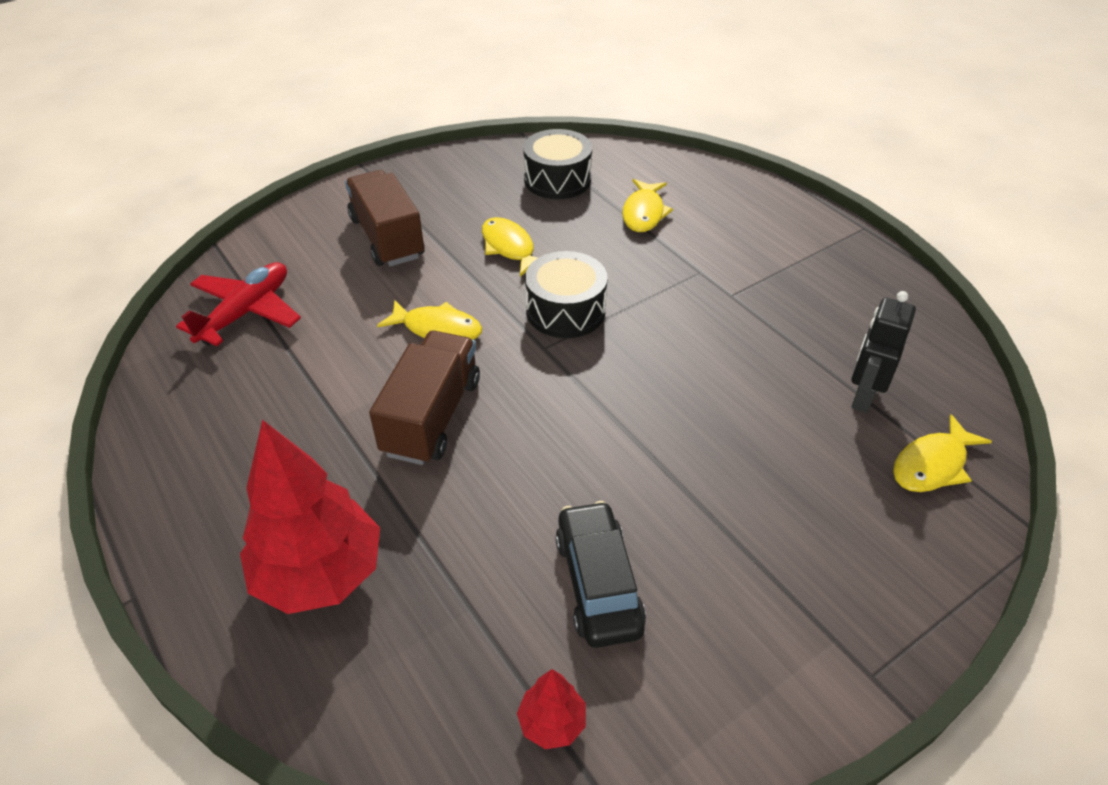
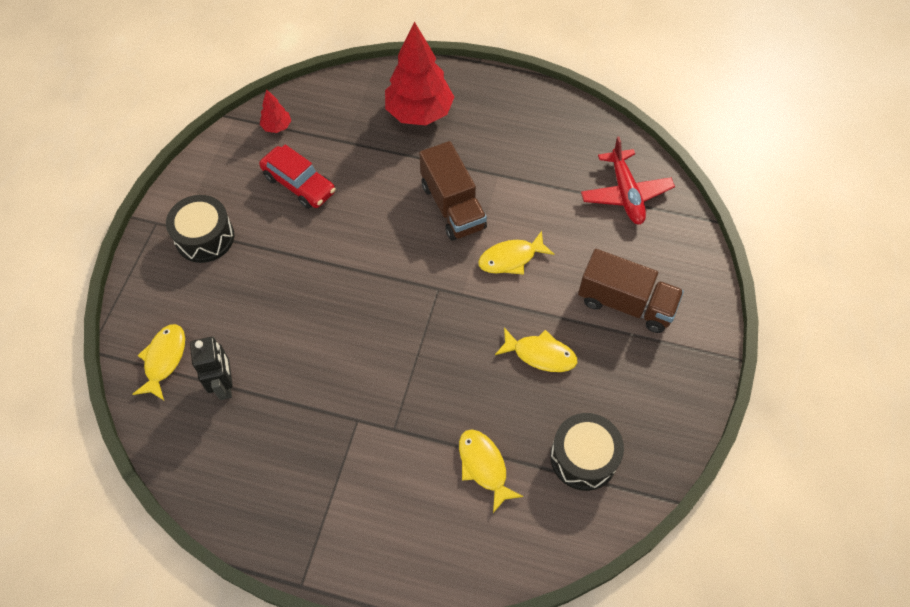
camera: 140 degrees right, 15 degrees up
(565, 311) = (452, 326): black drum -> black drum (205, 237)
(598, 583) = (299, 184): black car -> red car

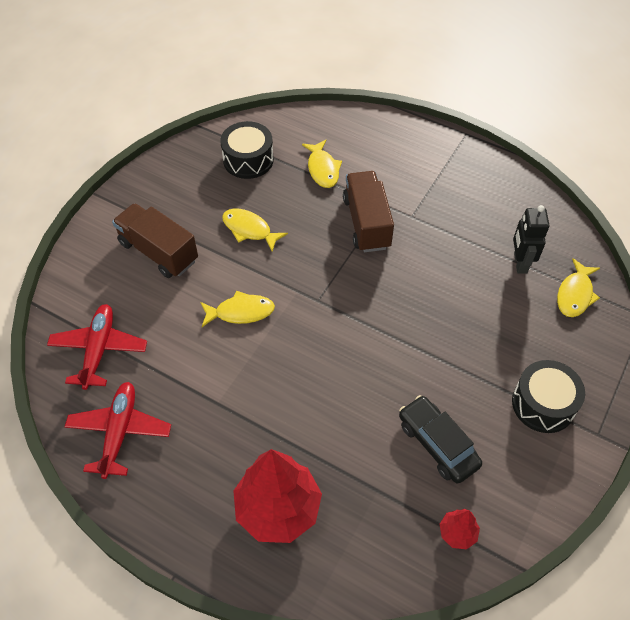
camera: 165 degrees left, 5 degrees down
(299, 184) = (437, 444): red car -> black car
(452, 206) = (278, 378): brown truck -> brown truck (366, 223)
(568, 136) = (119, 432): none -> red plane

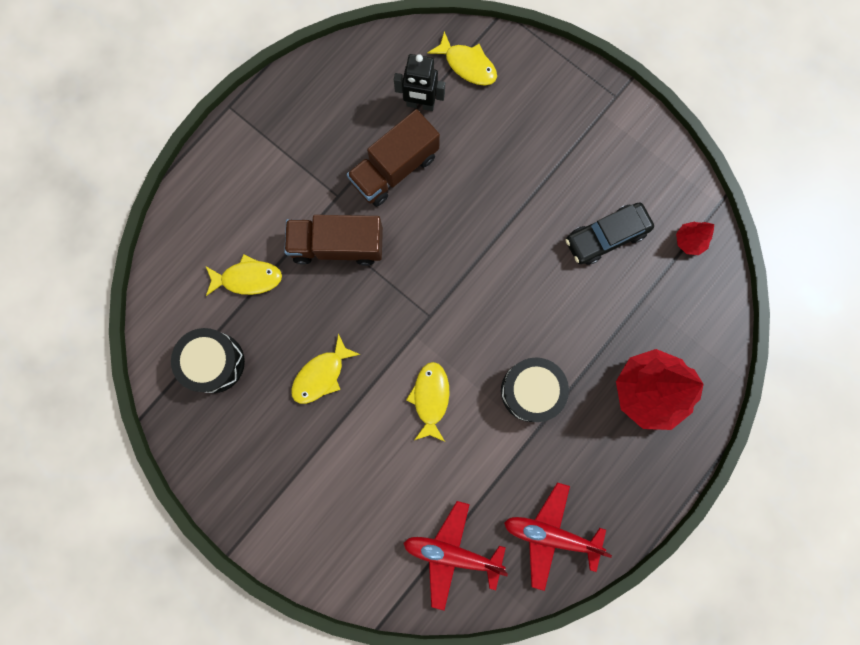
camera: 80 degrees left, 25 degrees up
(158, 252) = (333, 481): brown truck -> brown truck (395, 169)
(543, 404) = (580, 133): black drum -> black drum (531, 391)

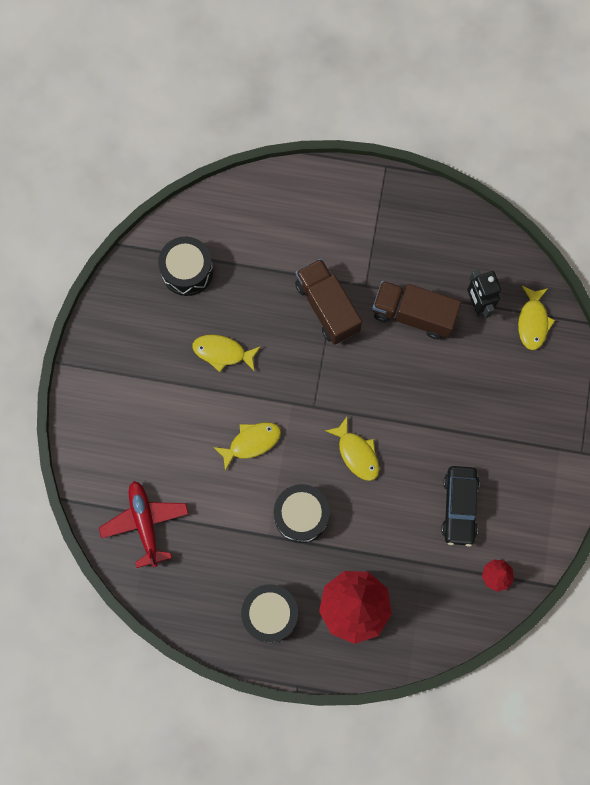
camera: 60 degrees right, 5 degrees down
(248, 278) = (263, 258): yellow fish -> yellow fish (357, 453)
(550, 534) = (200, 590): red plane -> none
(606, 237) = (459, 507): black car -> black car turned 120 degrees counterclockwise
(611, 477) = (270, 614): none -> black drum

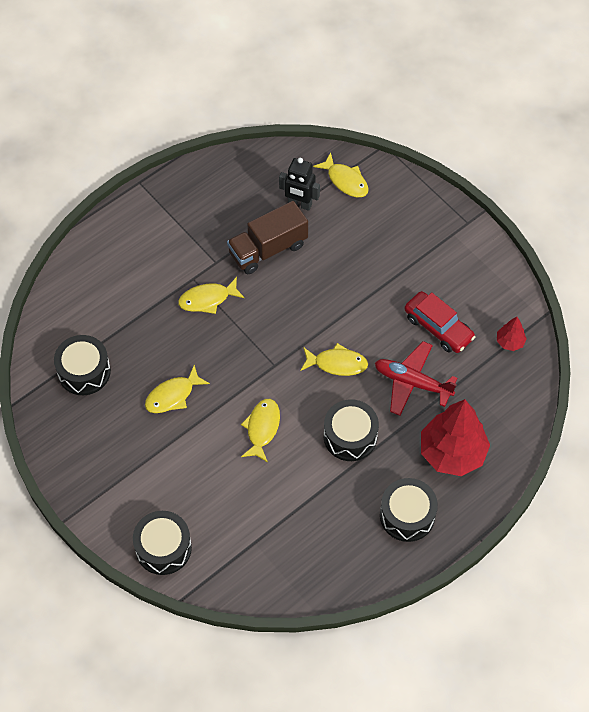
camera: 50 degrees left, 15 degrees down
(94, 452) = (163, 548): none -> black drum
(145, 523) = (256, 552): red plane -> red plane (412, 382)
(327, 307) = (207, 299): brown truck -> yellow fish
(459, 507) = (438, 327): black car -> red car

